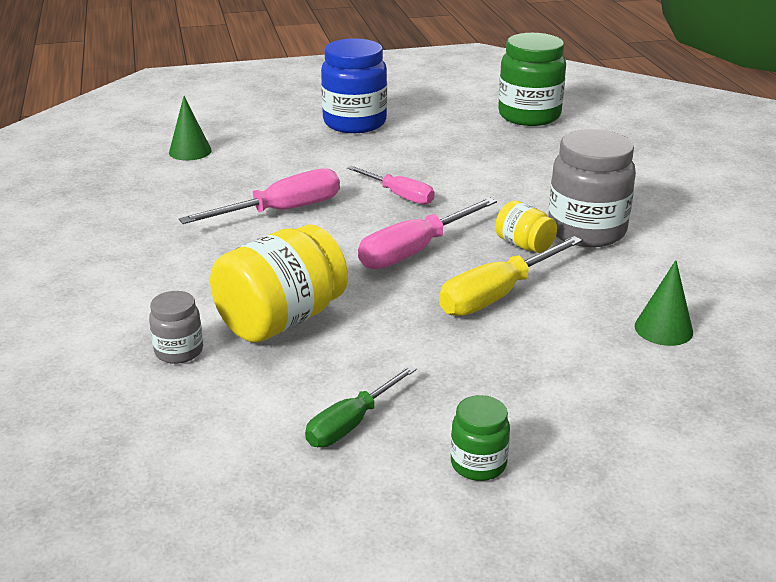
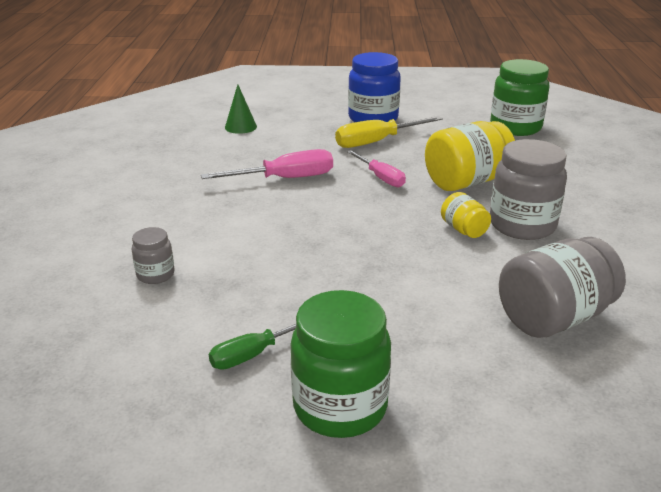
camera: 15 degrees right, 0 degrees up
(281, 320) = (242, 262): yellow jar -> yellow jar (466, 182)
(414, 251) = (372, 223): pink screwdriver -> none
(478, 464) = (340, 407): green jar -> green jar, size x1.96
(497, 295) = (422, 268): yellow screwdriver -> yellow screwdriver (377, 142)
(663, 329) = (554, 318): green cone -> grey jar

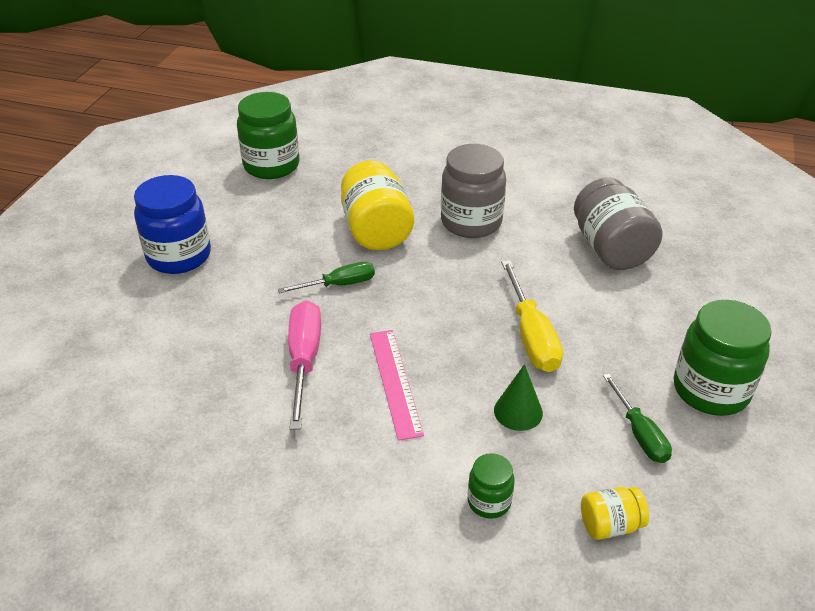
camera: 75 degrees left, 10 degrees up
(155, 275) = (489, 501): grey jar -> green jar
(240, 127) = (120, 381): green cone -> green cone (518, 411)
(276, 217) = (395, 382): none -> pink ruler
(377, 142) = (247, 268): yellow screwdriver -> yellow screwdriver (531, 336)
(381, 178) = (339, 285): pink screwdriver -> green screwdriver
(463, 230) = (467, 257): yellow jar -> yellow jar (610, 525)

